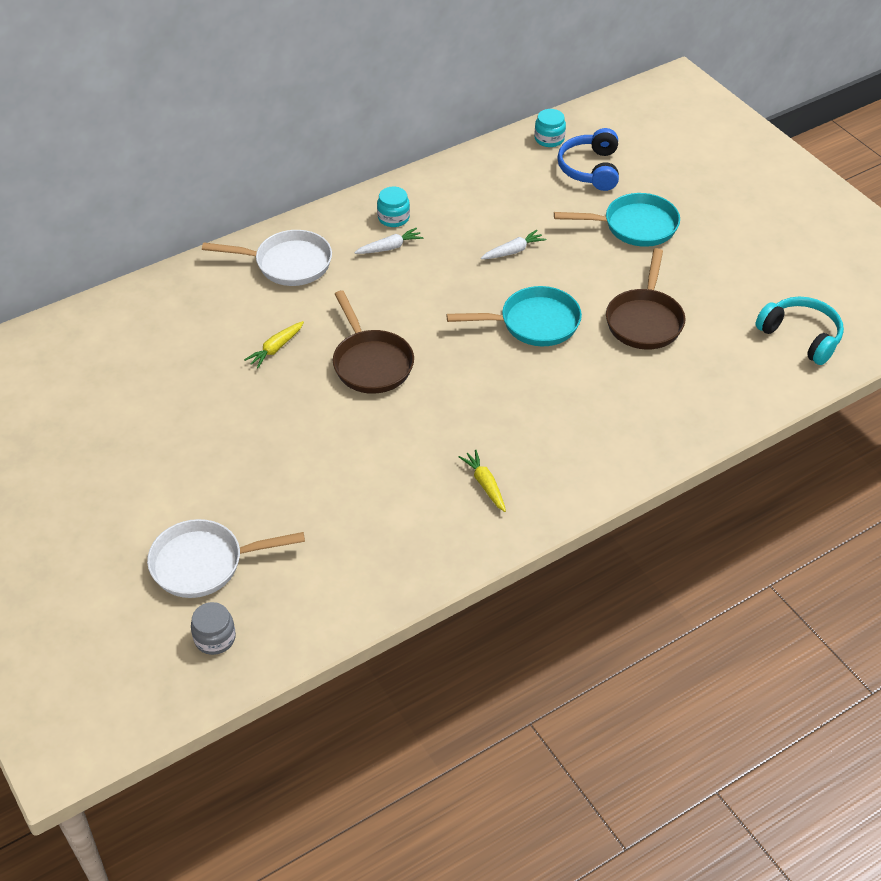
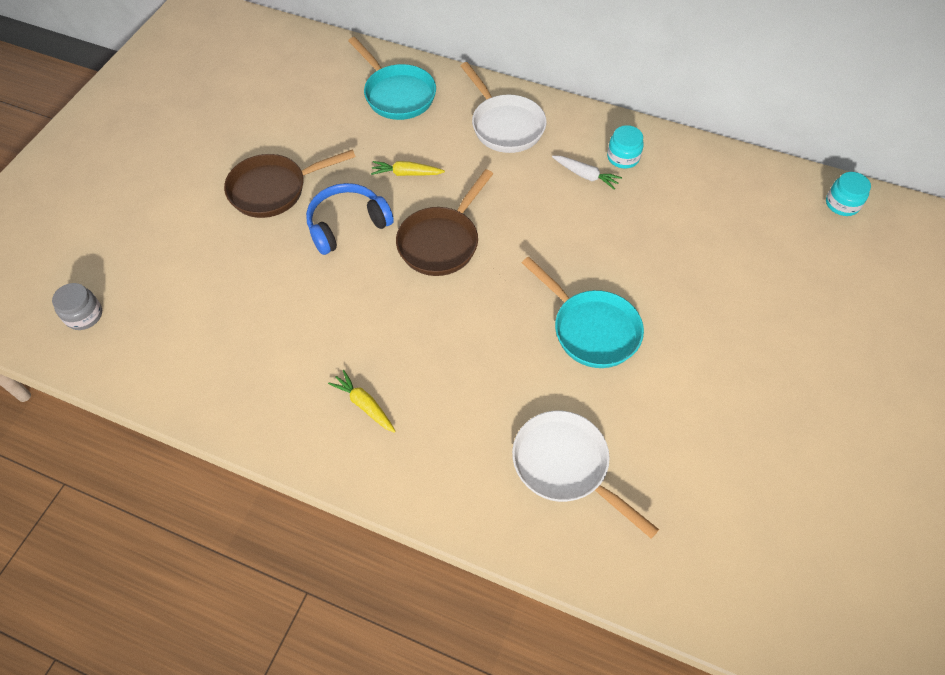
camera: 55 degrees right, 10 degrees up
(204, 563) = (154, 264): white pan -> white pan (565, 466)
(485, 484) = (364, 405): yellow carrot -> yellow carrot turned 75 degrees counterclockwise
(513, 251) = (667, 261): white carrot -> none
(590, 169) = (838, 257): blue headphones -> blue headphones (347, 225)
(635, 226) = (799, 337): turquoise pan -> turquoise pan (397, 94)
(644, 320) = (678, 418): brown pan -> brown pan (273, 189)
(801, 336) = (794, 584): turquoise headphones -> none

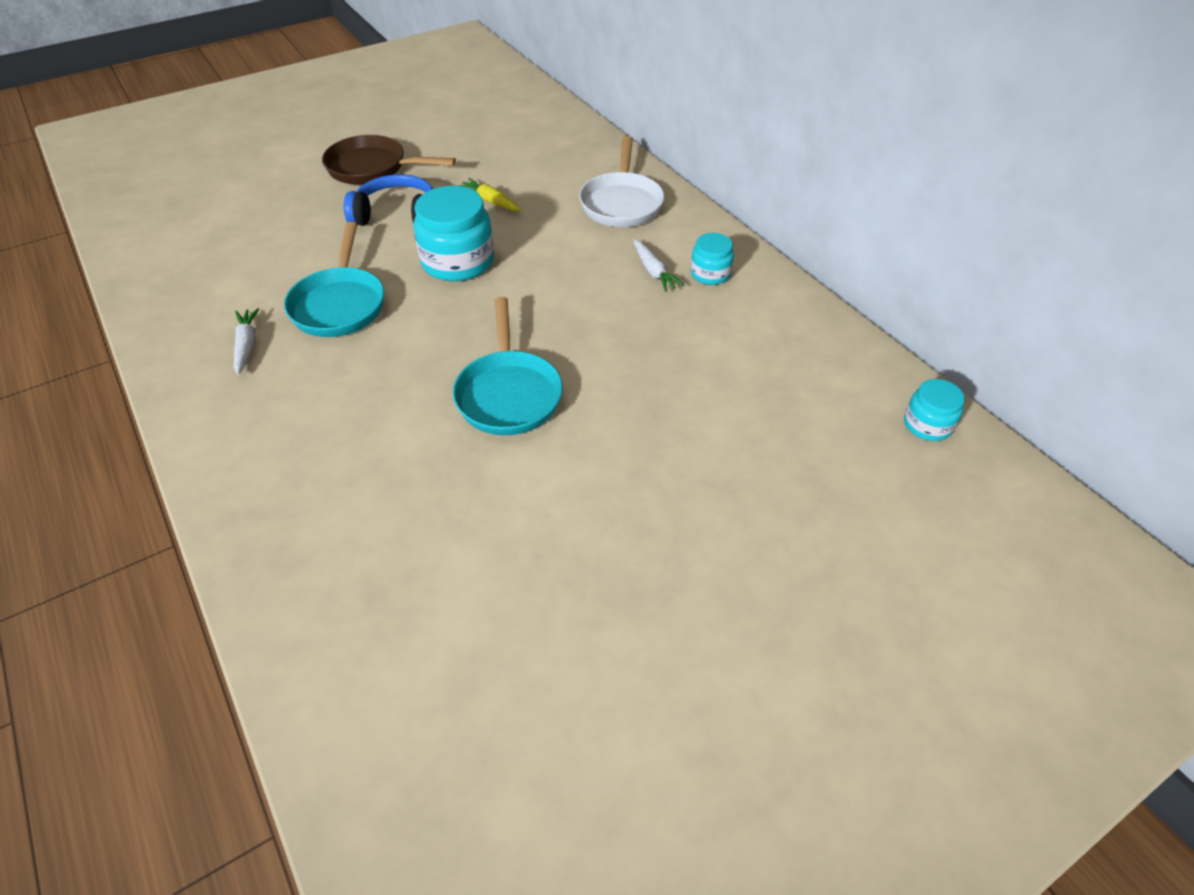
camera: 35 degrees right, 10 degrees down
(84, 315) = (144, 187): grey jar -> none
(364, 405) = (247, 345): yellow carrot -> white carrot
(397, 94) = (552, 145): turquoise pan -> turquoise pan (339, 304)
(441, 242) = (458, 261): brown pan -> turquoise jar
(565, 466) = (346, 490): white pan -> none

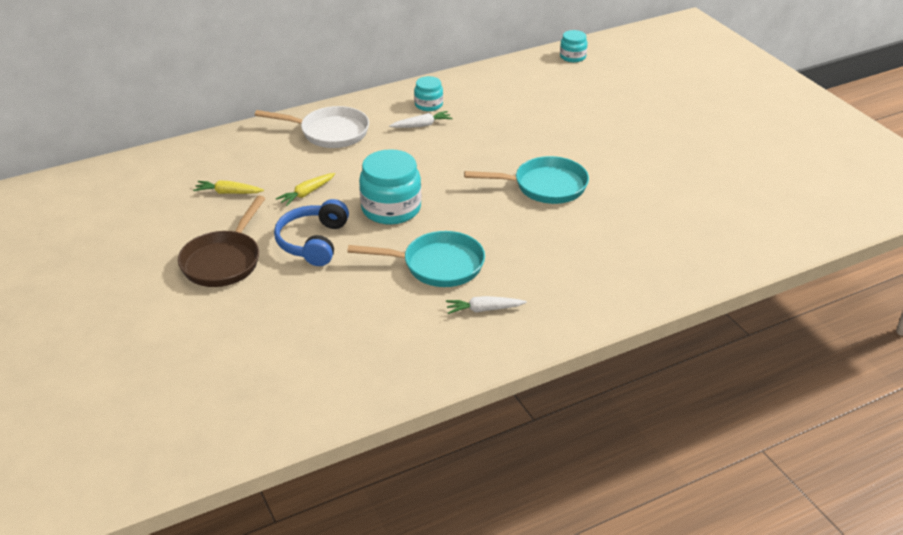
camera: 85 degrees left, 10 degrees down
(491, 155) = (228, 193): none -> yellow carrot

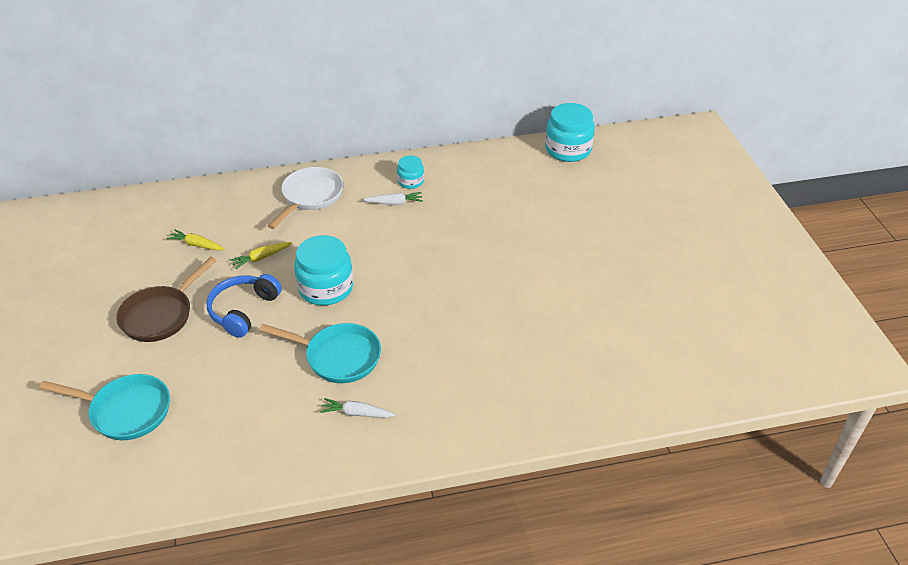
camera: 15 degrees right, 5 degrees up
(330, 132) = (310, 197): white pan -> white pan turned 90 degrees counterclockwise
(545, 186) = (474, 290): turquoise pan -> turquoise pan (126, 411)
(572, 57) = (568, 149): turquoise jar -> turquoise jar, size x1.83

